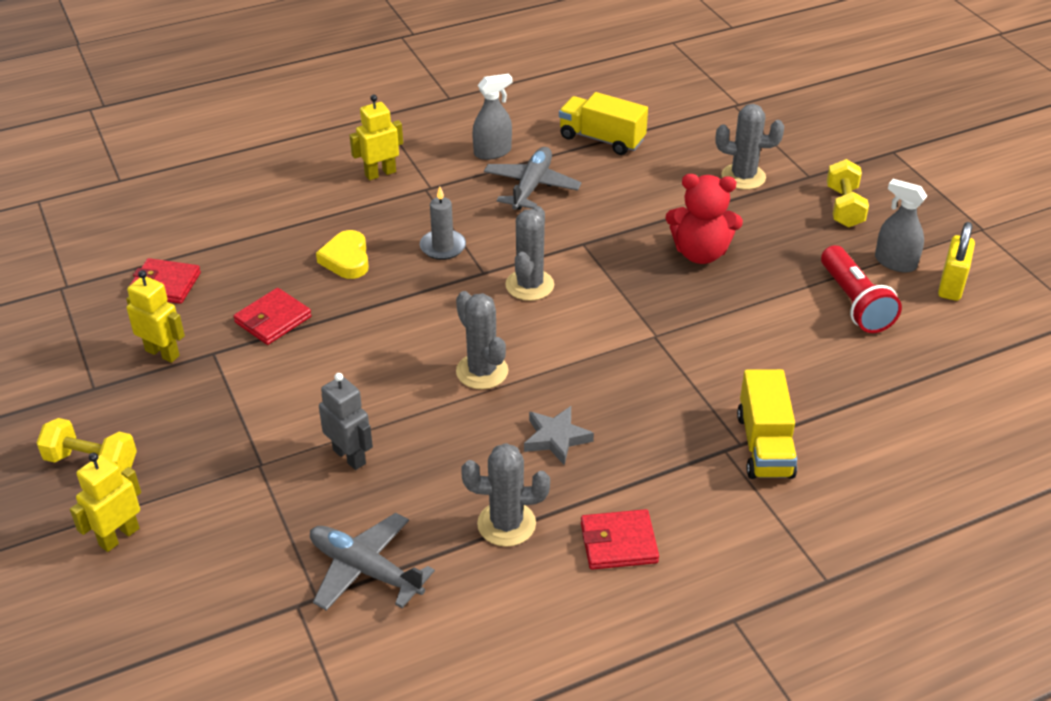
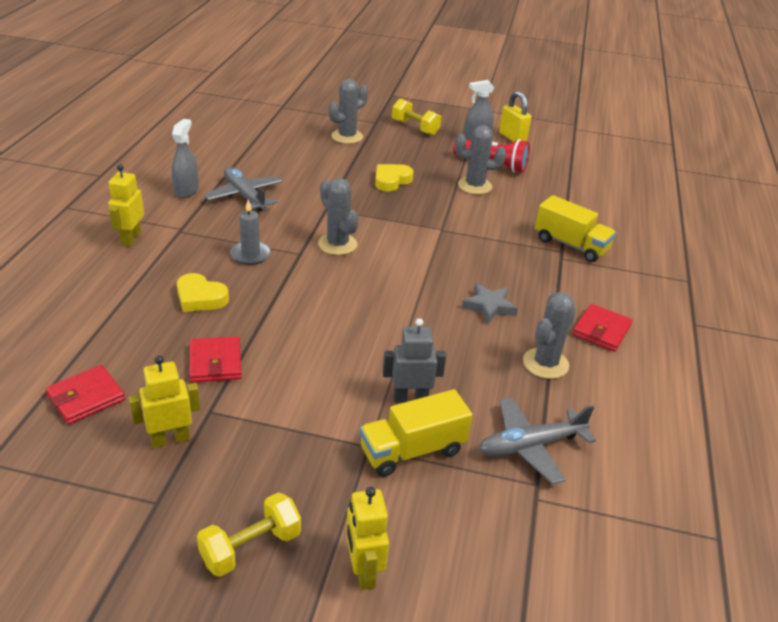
camera: 55 degrees left, 5 degrees down
(482, 371) = (394, 302): grey cactus -> grey cactus (474, 186)
(601, 139) = (240, 153): yellow truck -> yellow truck (412, 450)
(700, 253) = (391, 180): red teddy bear -> yellow heart

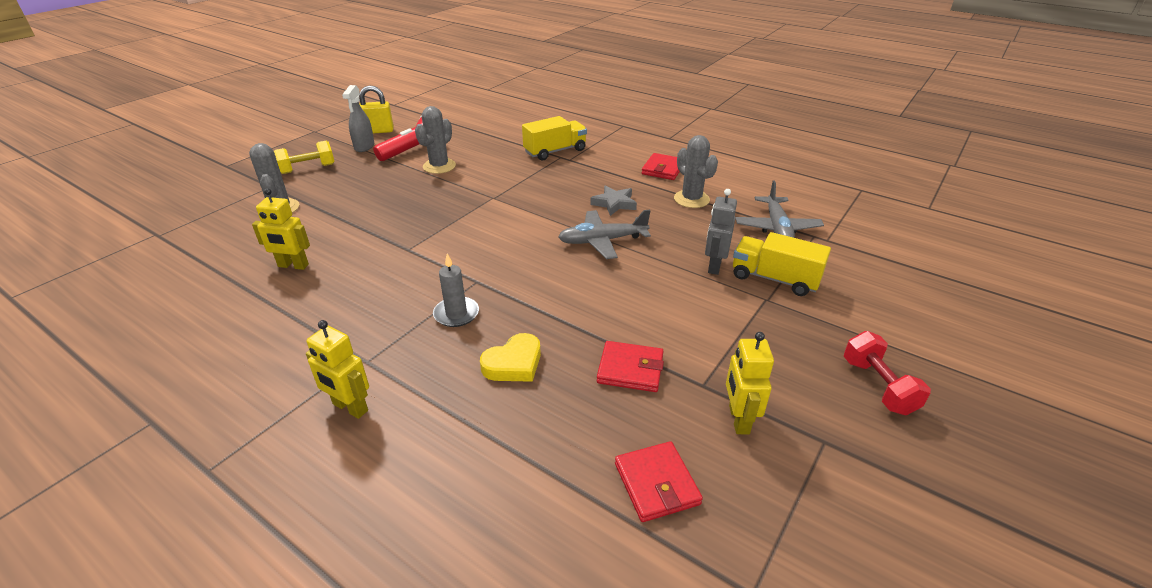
camera: 65 degrees left, 0 degrees up
(186, 190) = (277, 342): grey spray bottle -> none
(244, 196) = (334, 298): grey plane -> grey plane (602, 241)
(251, 547) = (878, 386): yellow dumbbell -> red dumbbell
(337, 244) = (477, 256): grey cactus -> none
(363, 571) = (898, 330): yellow robot -> yellow robot (293, 266)
(391, 180) = (391, 203): yellow heart -> none
(412, 450) = (774, 279): yellow truck -> yellow truck turned 120 degrees clockwise
(601, 330) = (663, 169): red wallet -> red wallet turned 60 degrees clockwise

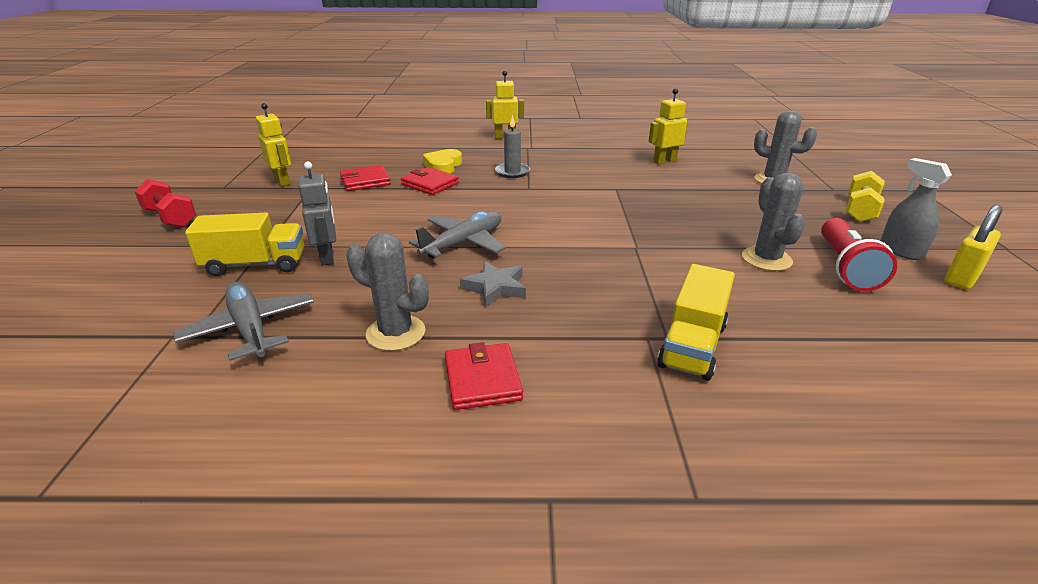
camera: 145 degrees right, 5 degrees down
(656, 484) = (324, 155): red wallet -> red wallet (430, 184)

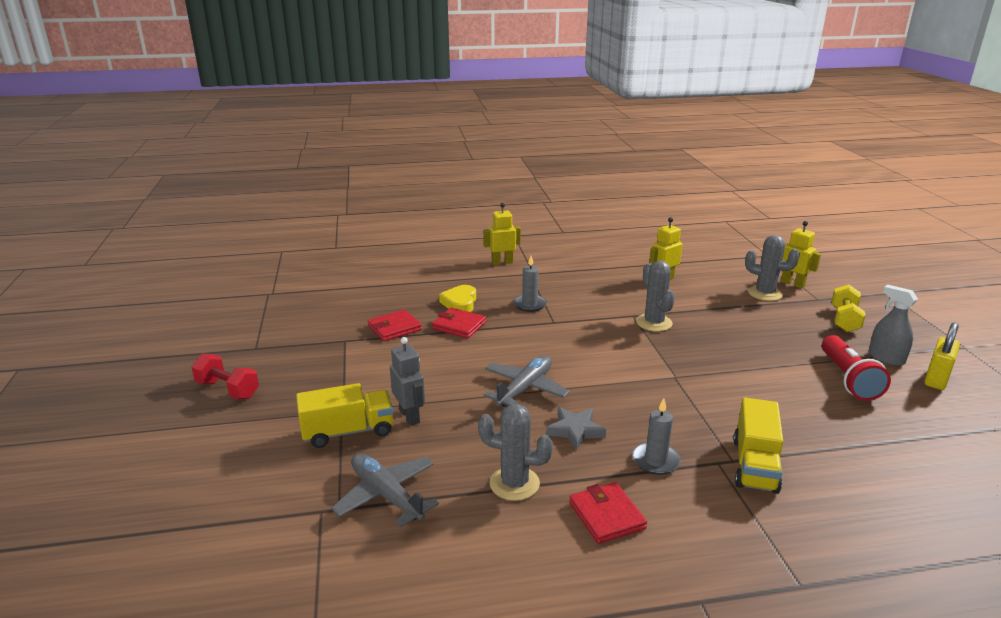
camera: 10 degrees left, 5 degrees down
(282, 181) = (311, 336): yellow robot -> yellow robot (792, 284)
(572, 328) = (655, 461): none -> grey candle
(766, 259) = (785, 377): grey cactus -> grey cactus (654, 323)

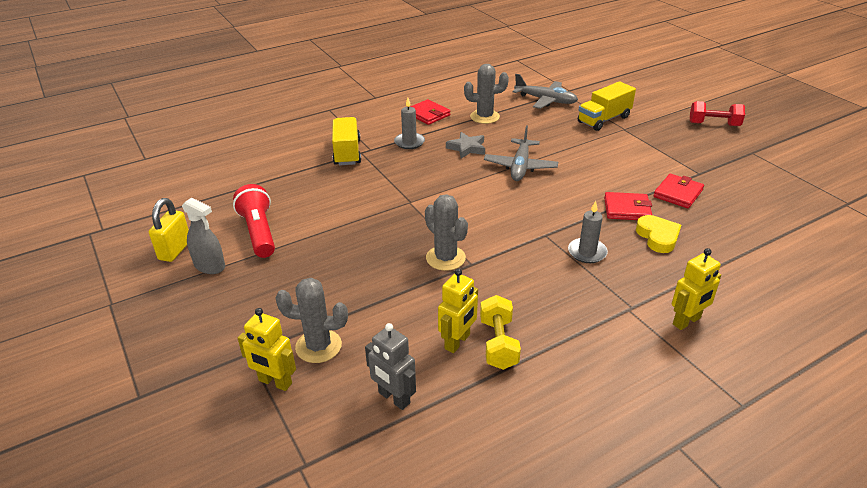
camera: 160 degrees right, 10 degrees up
(410, 416) = (578, 134): grey robot -> grey robot (394, 398)
(844, 320) = (229, 317): yellow dumbbell -> yellow dumbbell (498, 344)

